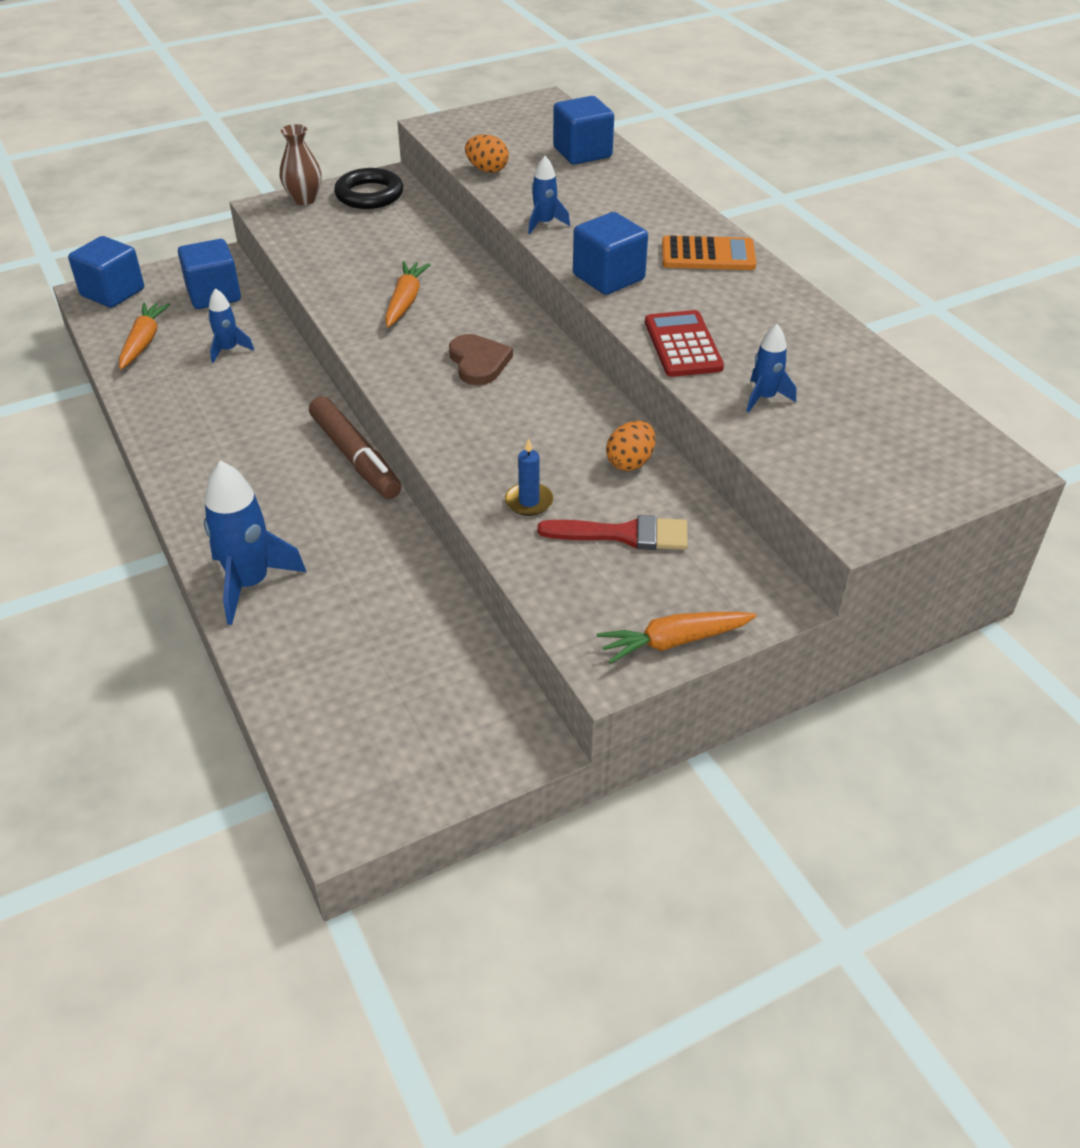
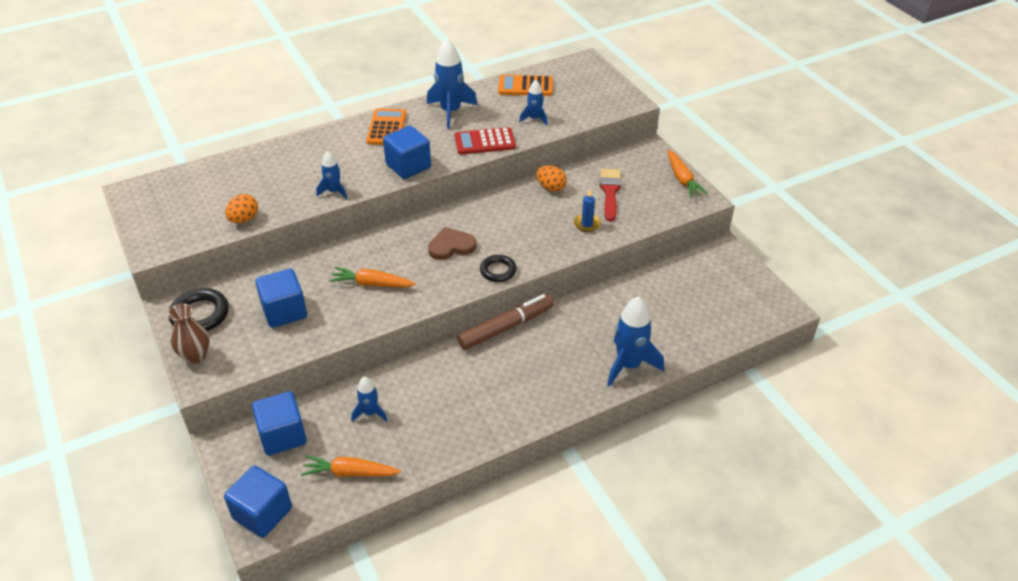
camera: 90 degrees left, 0 degrees up
(419, 406) = (498, 271): none -> black ring
(582, 152) = (230, 173): blue cube -> blue cube (284, 311)
(766, 310) = (451, 112): none -> blue rocket
(873, 388) = (525, 86): none -> orange calculator

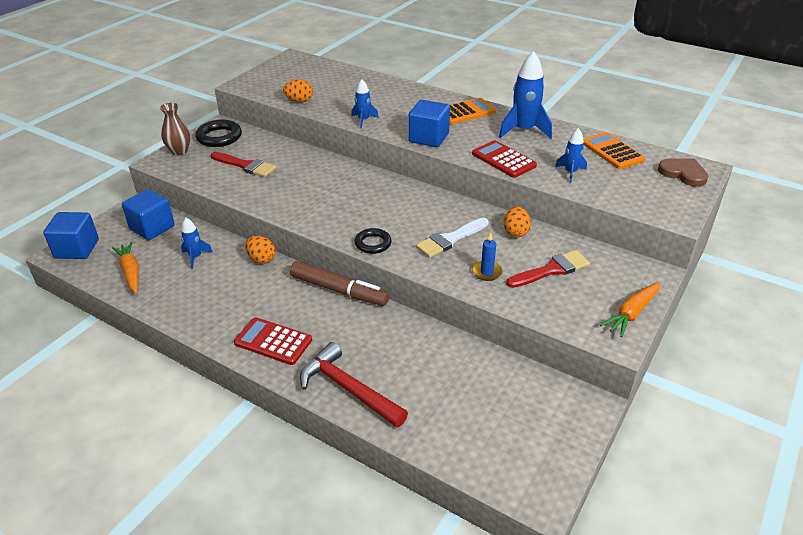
camera: 60 degrees right, 5 degrees down
(284, 311) = (245, 166): blue cube -> red brush
(372, 284) = (304, 189): orange carrot -> none
(416, 364) = (261, 259): none -> orange egg
(451, 246) = (381, 208): brown heart -> brown heart (683, 173)
(530, 225) = (450, 239): none -> white brush
(541, 393) = (273, 341): none -> red calculator
(628, 365) = (348, 389): blue rocket -> red hammer

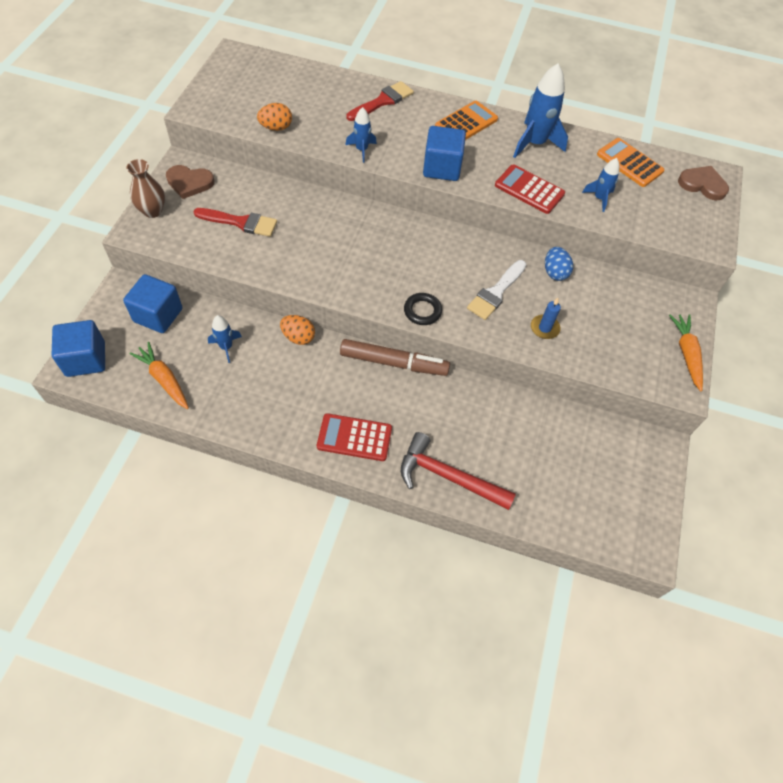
camera: 20 degrees left, 20 degrees up
(219, 137) = (189, 183): black ring -> brown heart
(515, 232) = (554, 272): orange egg -> blue egg
(551, 270) = (602, 315): red brush -> red brush (382, 101)
(631, 313) = (686, 354): orange carrot -> orange carrot turned 150 degrees clockwise

